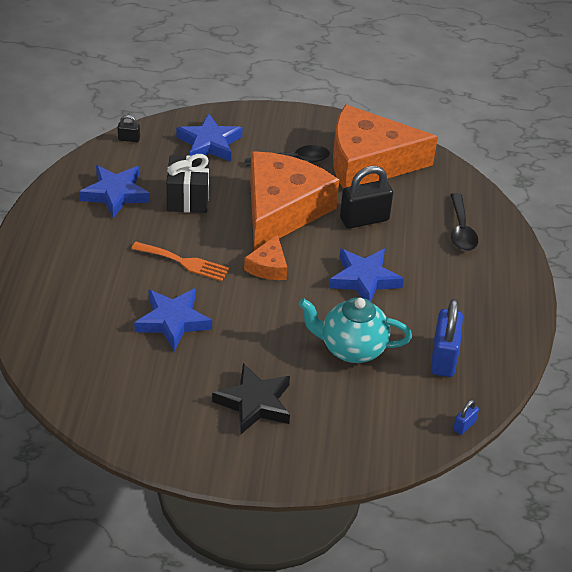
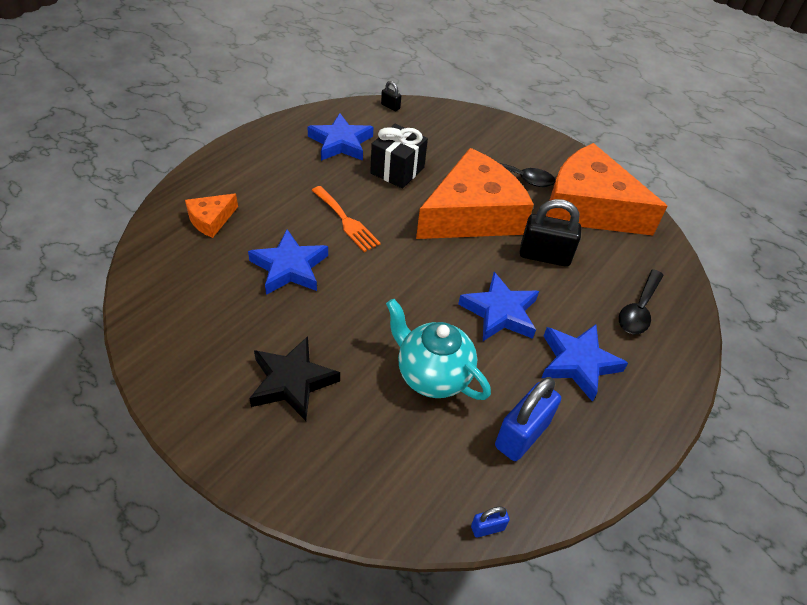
camera: 30 degrees right, 5 degrees up
(209, 143) = (454, 135): blue star -> blue star (578, 363)
(268, 266) = (417, 258): orange cheese -> orange cheese (211, 220)

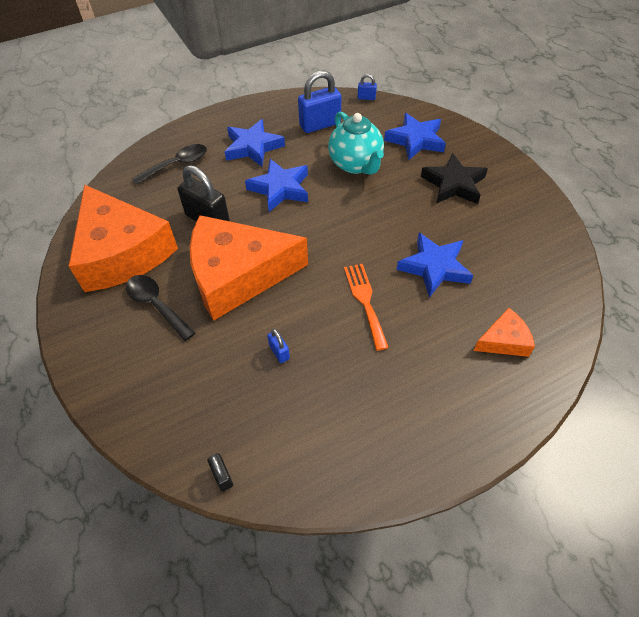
camera: 150 degrees left, 5 degrees up
(341, 143) = (325, 419): blue star -> blue star (415, 140)
(397, 170) = (279, 352): black gift -> blue padlock

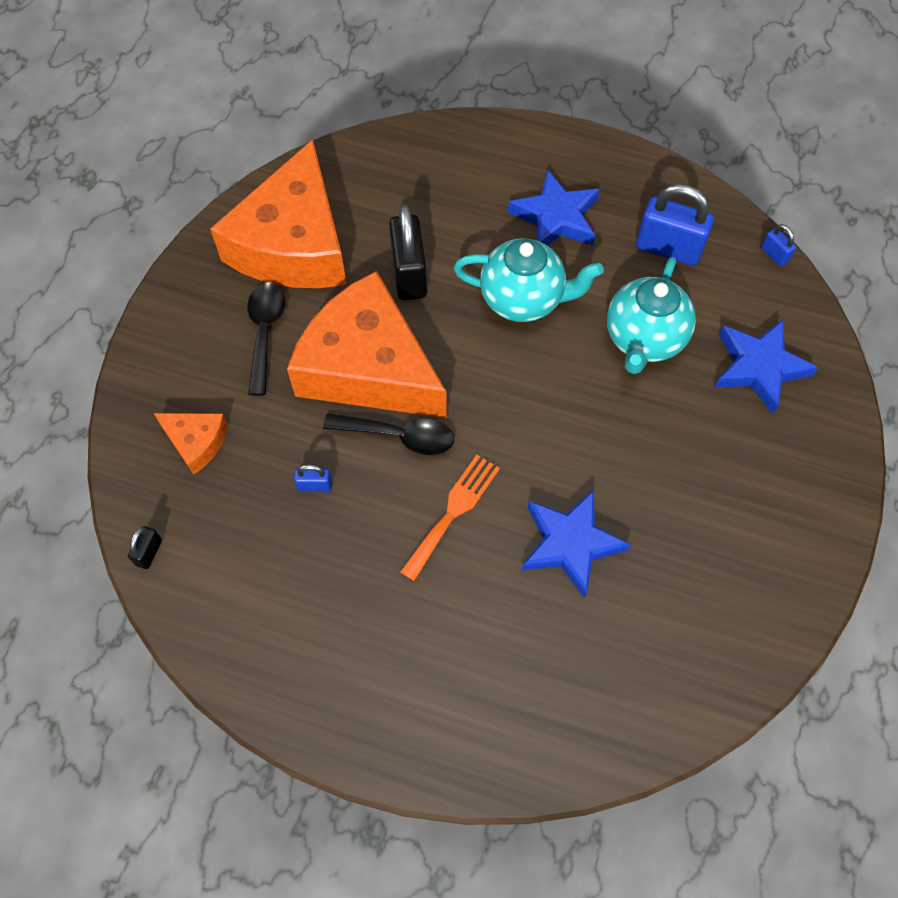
camera: 45 degrees right, 10 degrees up
(177, 165) = (451, 175): black spoon -> black spoon (399, 436)
(279, 352) = (315, 486): blue padlock -> blue padlock turned 75 degrees clockwise
(280, 189) = (523, 299): blue star -> turquoise teapot
(453, 184) = (727, 466): black star -> none
(504, 341) = (536, 690): orange cheese -> orange cheese (196, 442)

